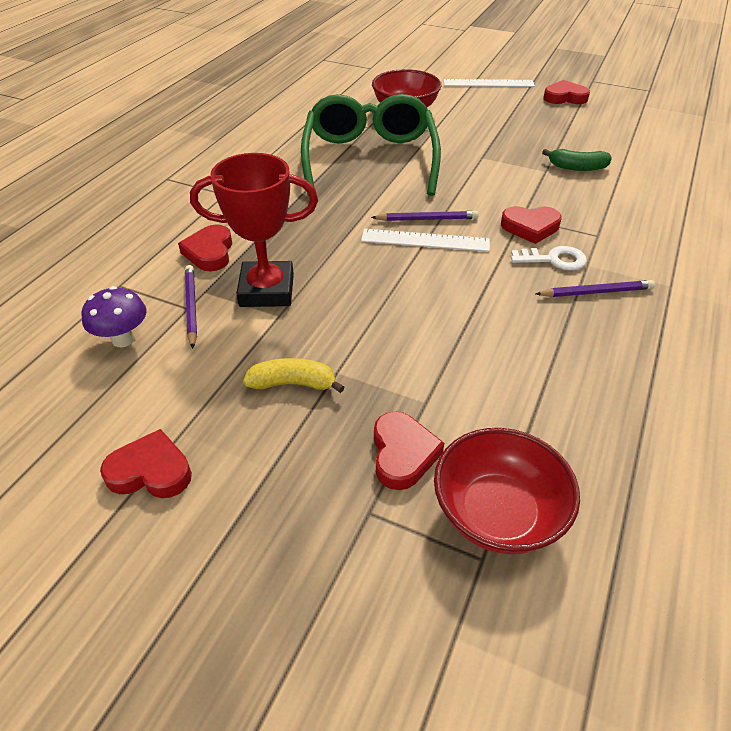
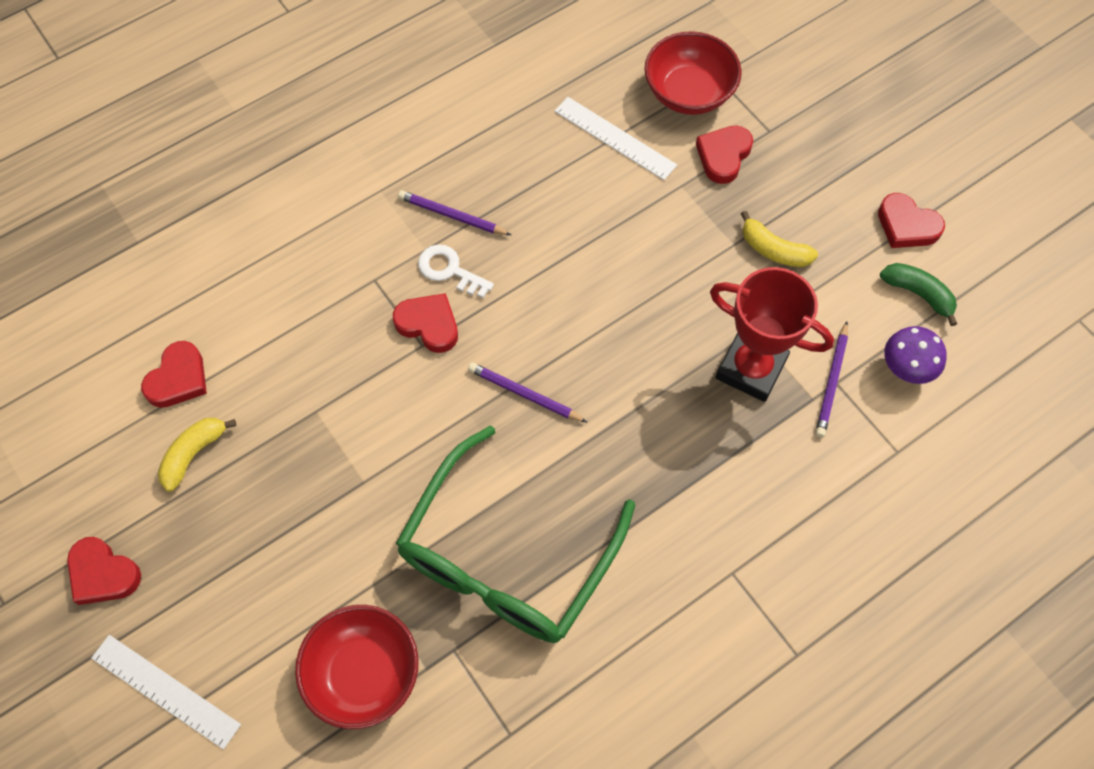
camera: 150 degrees left, 20 degrees up
(210, 252) = (788, 459): red heart -> red heart (178, 379)
(425, 240) = (551, 361): white ruler -> white ruler (615, 138)
(577, 167) = (274, 397): green banana -> green banana (918, 294)
(585, 137) = (193, 454): none -> yellow banana

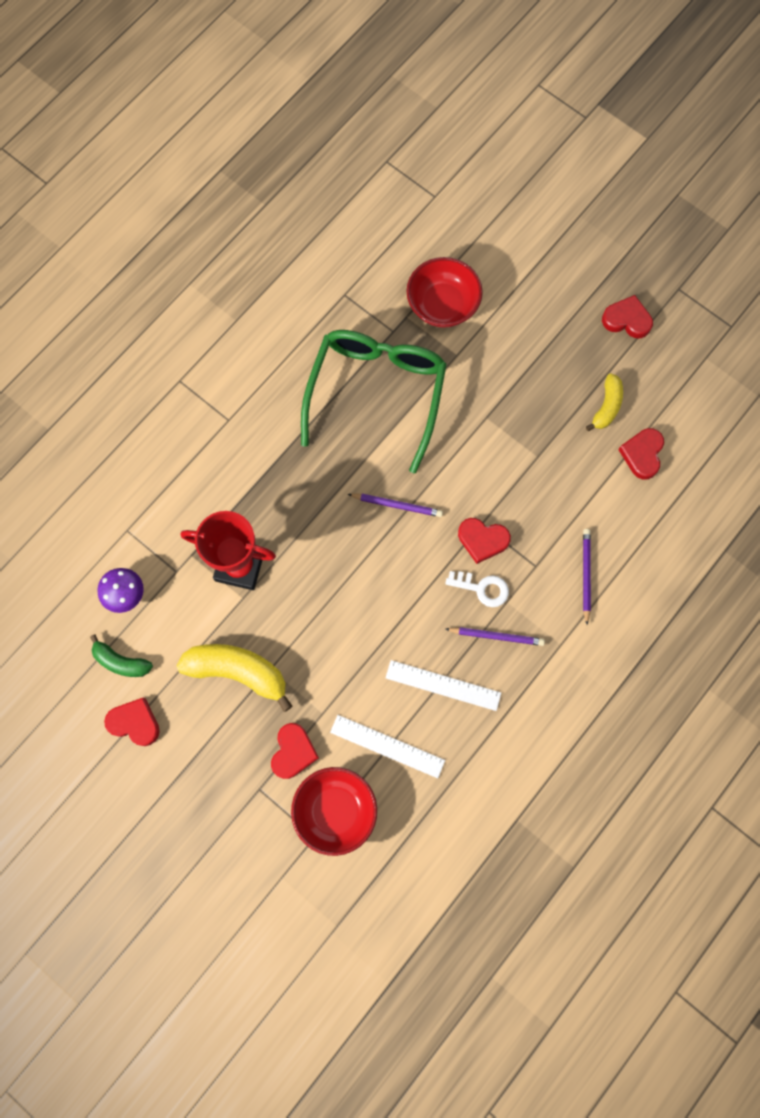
camera: 165 degrees right, 10 degrees up
(165, 691) = (556, 267): white ruler -> white ruler (443, 685)
(774, 250) = (238, 672): yellow banana -> yellow banana, size x1.72
(832, 382) = (179, 571): purple pencil -> purple pencil (586, 575)

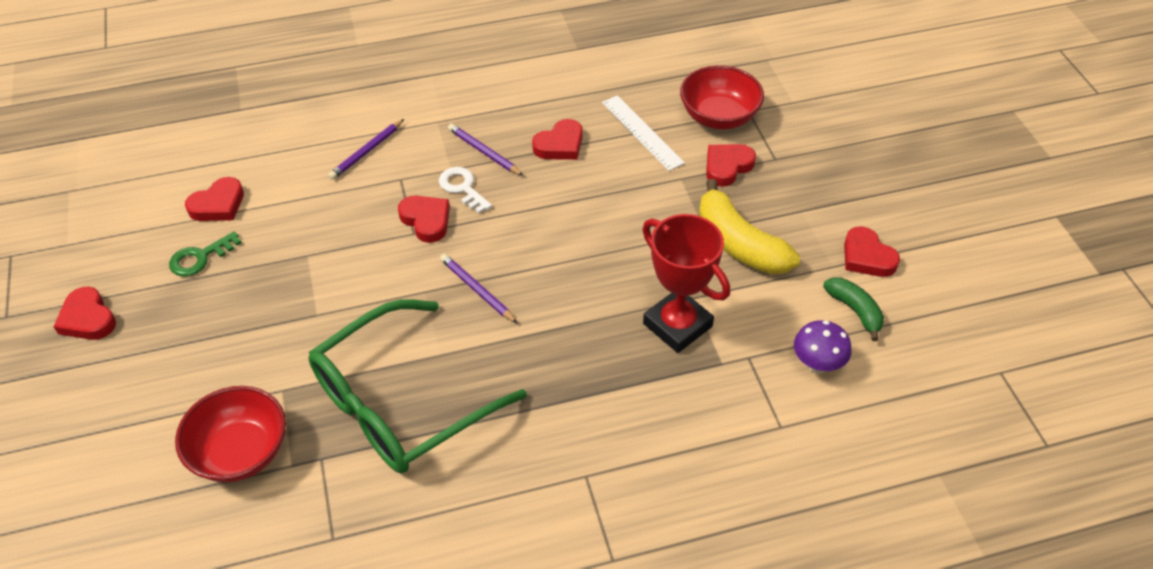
camera: 145 degrees left, 25 degrees down
(443, 685) = (560, 145): white ruler -> red heart
(606, 406) = (200, 258): yellow banana -> green key

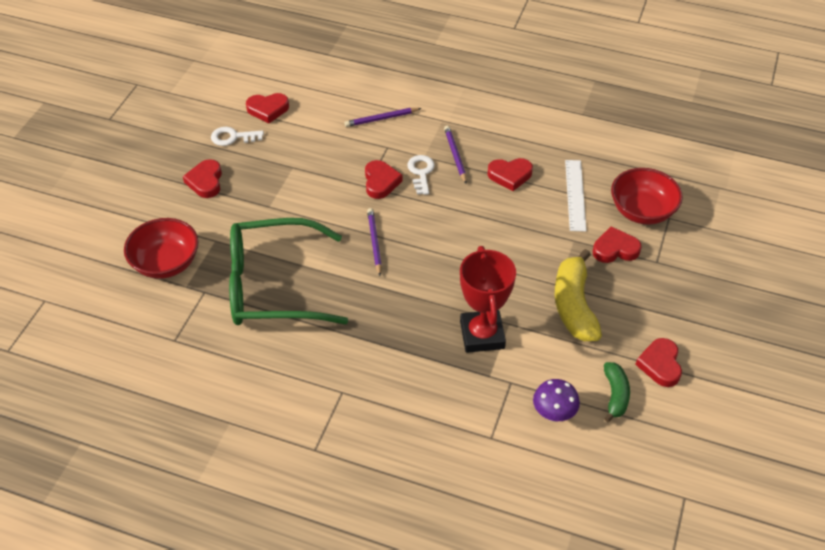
camera: 35 degrees right, 0 degrees up
(88, 319) = (148, 142): red heart -> red heart (205, 181)
(200, 258) = (233, 137): green key -> white key

